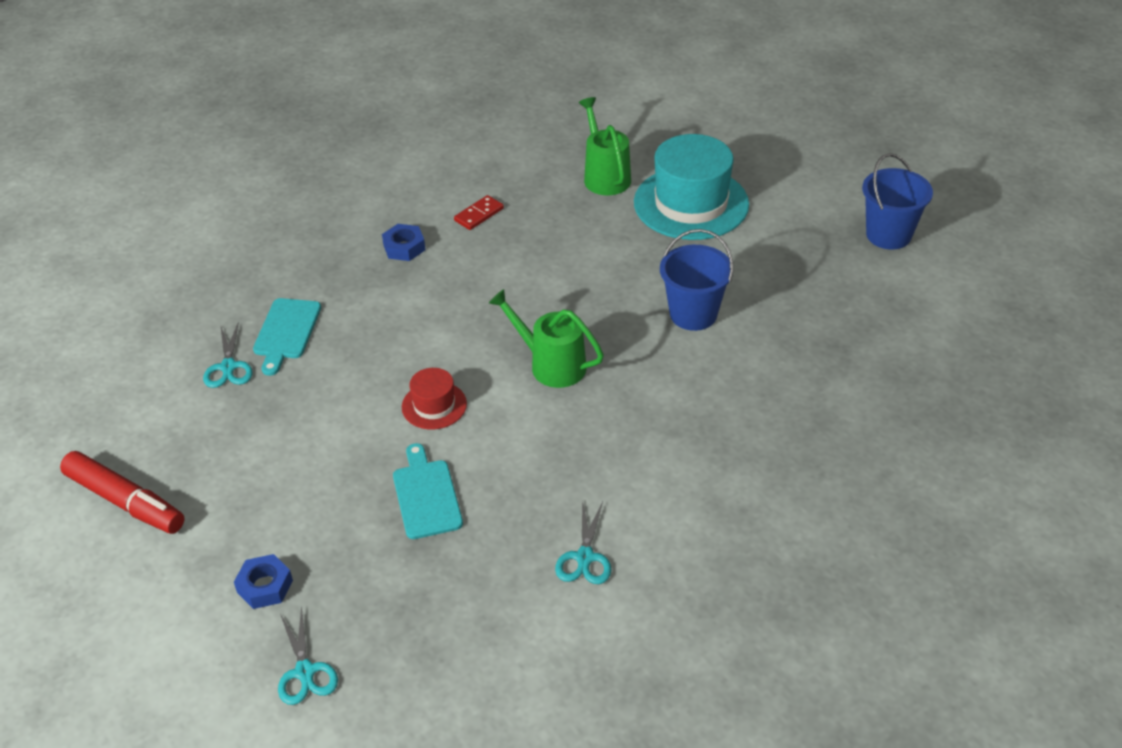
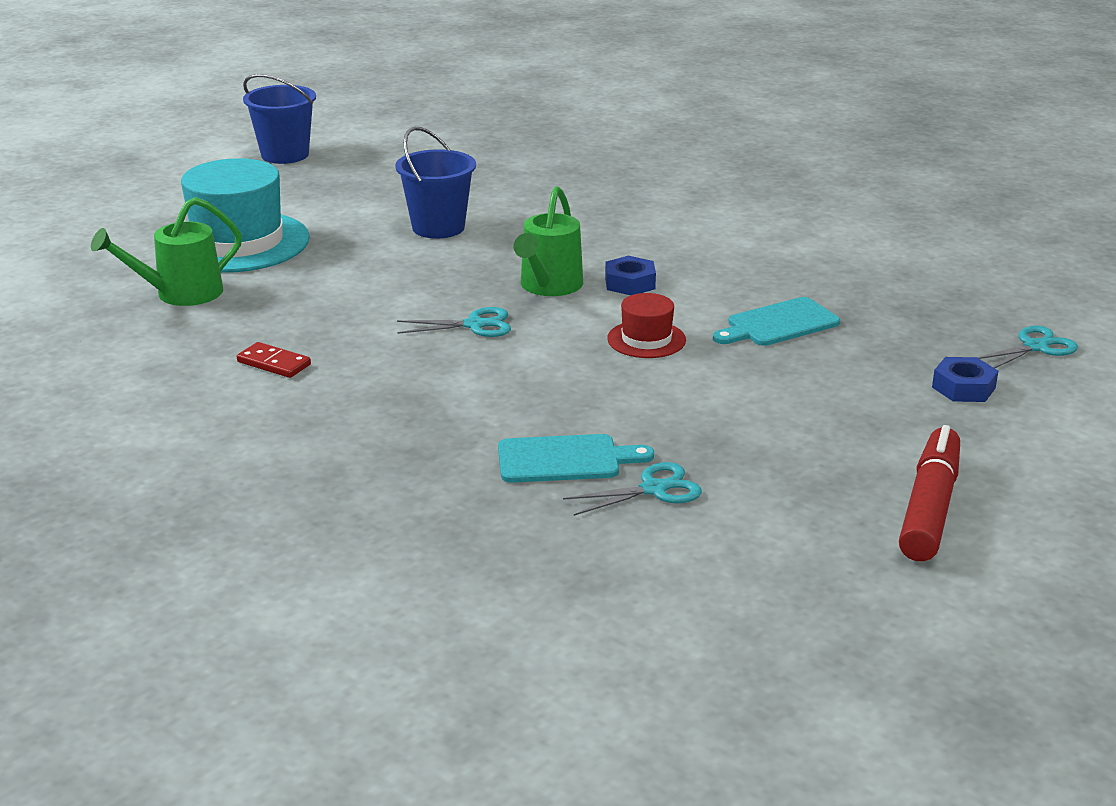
camera: 105 degrees left, 15 degrees down
(404, 247) = (357, 405): blue nut -> blue nut (630, 283)
(585, 557) = (797, 245): turquoise scissors -> turquoise scissors (475, 325)

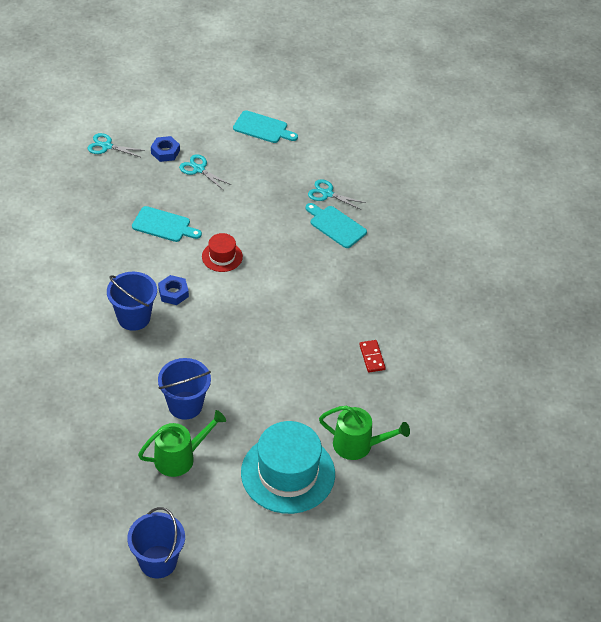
camera: 135 degrees left, 20 degrees up
(475, 325) = (269, 318): turquoise scissors -> turquoise scissors (199, 169)
(548, 286) = (206, 318): green watering can -> green watering can (180, 457)
(627, 247) = (134, 317): none -> blue bucket
(930, 507) = (263, 128): red marker -> turquoise cutting board

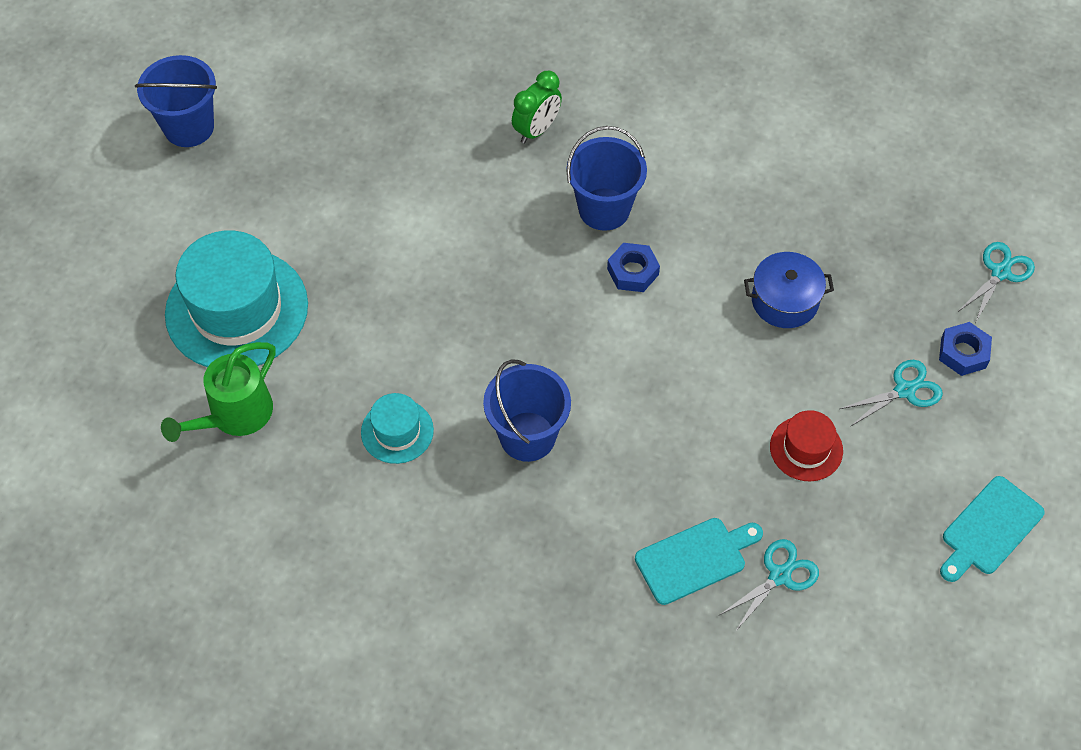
camera: 115 degrees right, 10 degrees up
(85, 367) = (536, 130): none -> green clock
(164, 225) = (785, 300): turquoise cutting board -> blue pot
(180, 457) = (330, 194): green watering can -> none
(185, 405) = (414, 225): blue bucket -> blue bucket (527, 436)
(222, 256) = (685, 360): red hat -> red hat (806, 448)
(328, 366) = (397, 431): none -> turquoise hat
(372, 357) = (384, 500): red domino -> none

